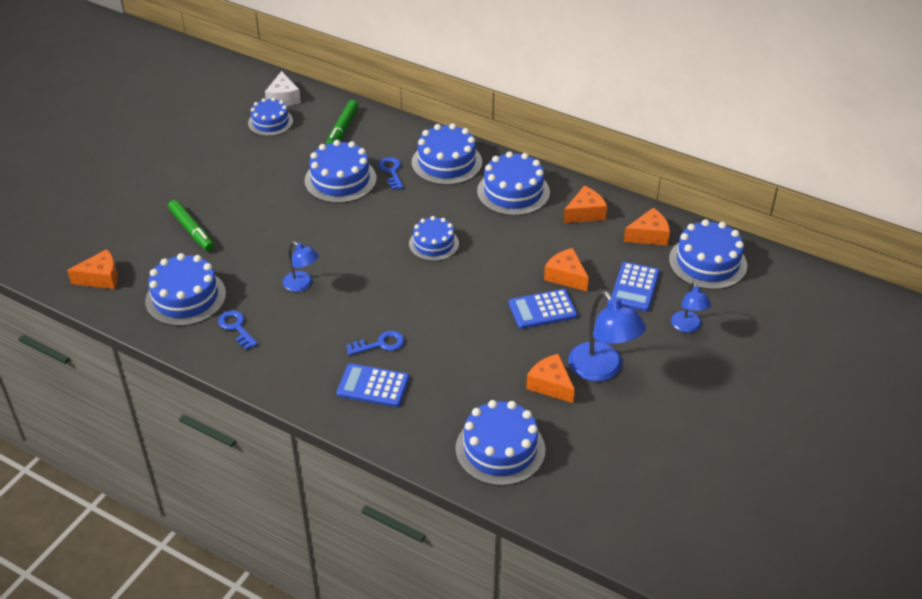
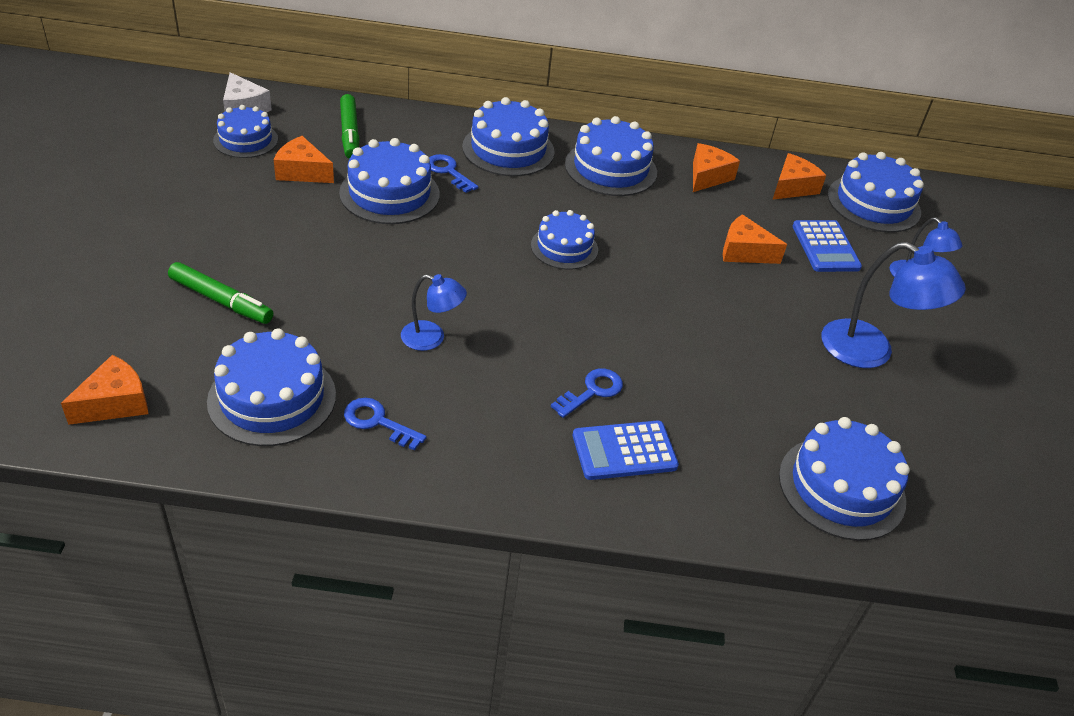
camera: 30 degrees left, 0 degrees up
(542, 309) = (750, 297): blue calculator -> none
(550, 385) = (831, 386): orange cheese -> orange cheese (302, 172)

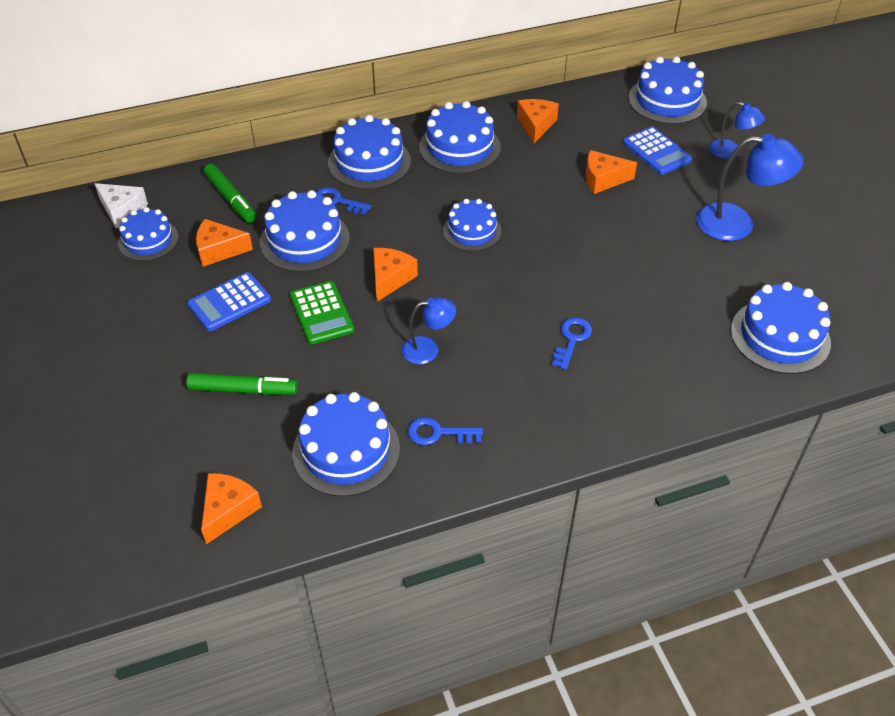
camera: 20 degrees left, 5 degrees up
(352, 263) = (321, 313): none -> green calculator
(624, 451) = (624, 375): blue calculator -> blue calculator (229, 302)
(792, 187) = (602, 109): orange cheese -> orange cheese (390, 278)

